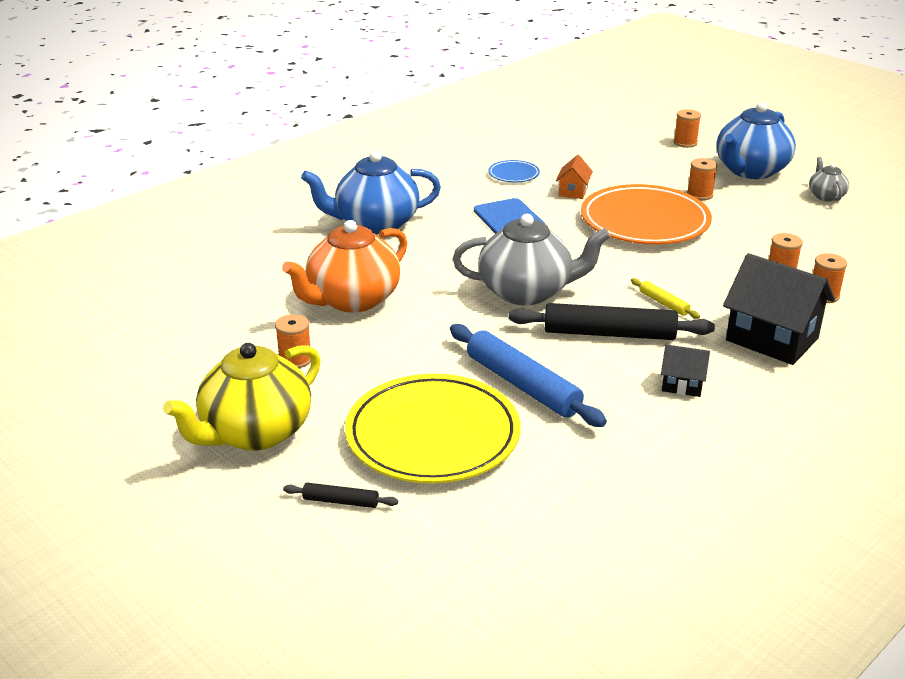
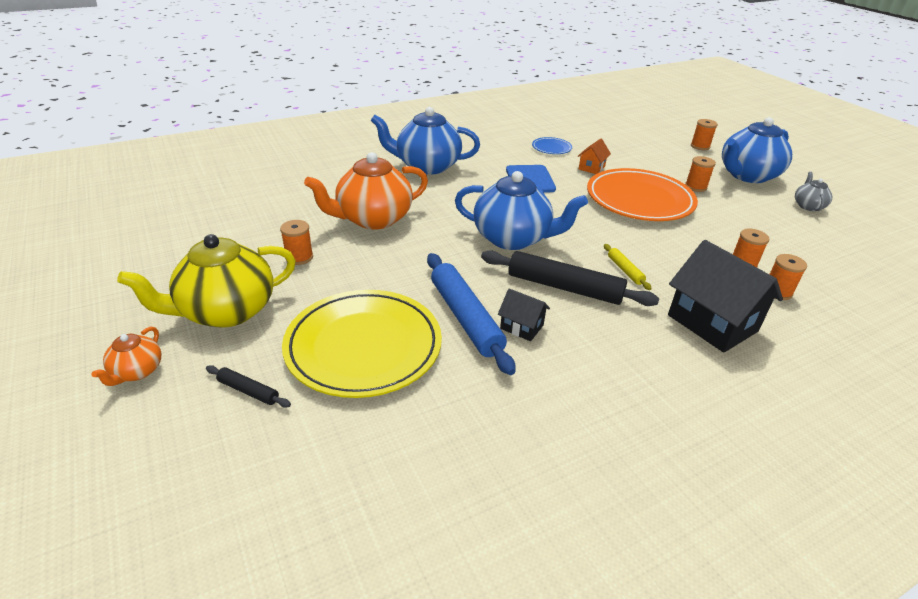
camera: 15 degrees right, 5 degrees up
(204, 511) = (137, 371): none -> orange teapot
(526, 292) = (512, 238): grey teapot -> blue teapot
(682, 385) = (608, 349): black house -> black house (521, 327)

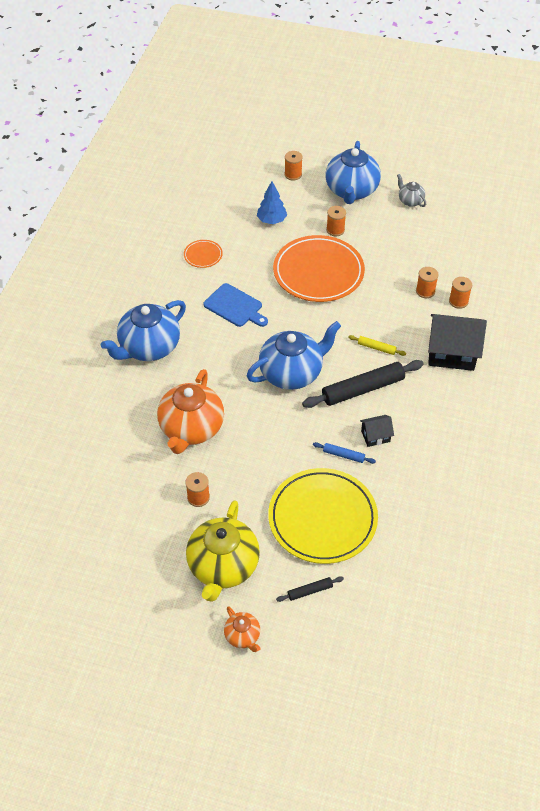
camera: 45 degrees left, 15 degrees up
(465, 318) = (343, 455): blue rolling pin -> blue rolling pin, size x0.47
(551, 148) = (203, 255): blue plate -> orange plate
(591, 168) = (254, 259): orange house -> none
(641, 158) = (271, 220): none -> blue tree

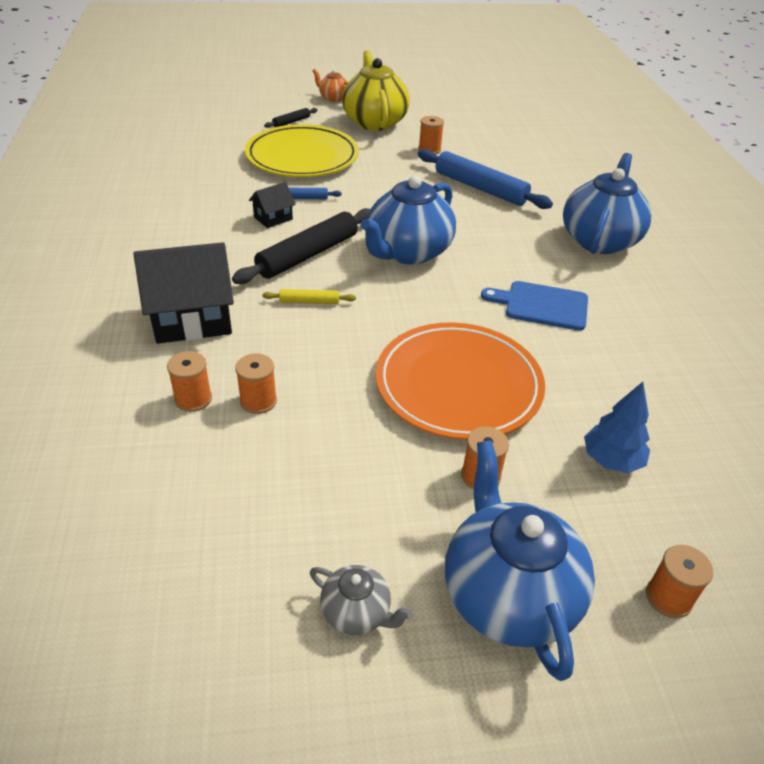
camera: 155 degrees right, 10 degrees down
(191, 428) = (480, 188): orange teapot -> blue rolling pin
(203, 255) = (657, 363): orange plate -> none

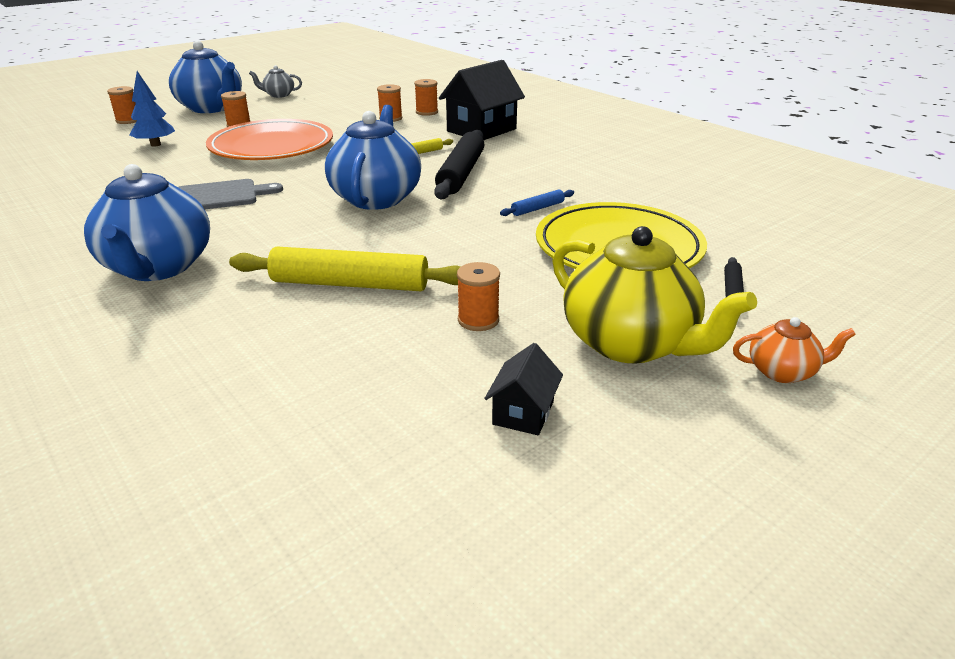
camera: 150 degrees right, 10 degrees down
(273, 218) = (533, 186): black house -> black house (523, 413)
(480, 188) = (350, 284): blue rolling pin -> yellow rolling pin
(541, 305) = (221, 196): blue cutting board -> grey cutting board

